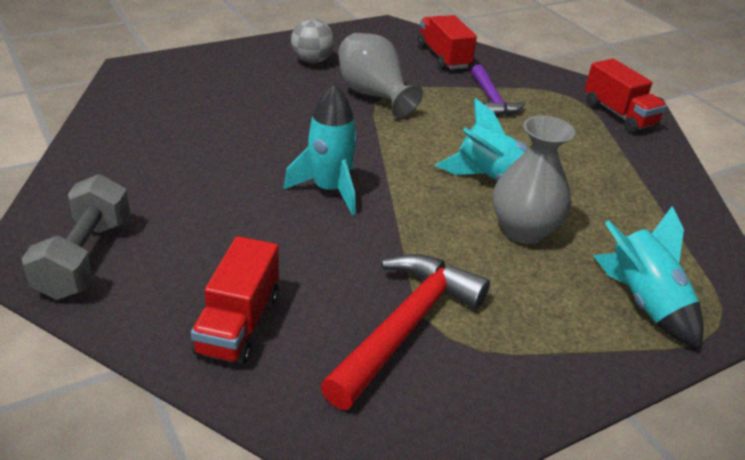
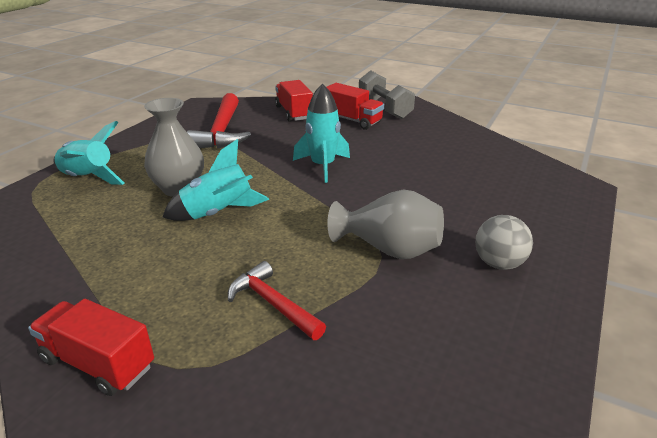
camera: 150 degrees right, 5 degrees down
(443, 57) = (391, 357): red truck -> red truck (352, 120)
(492, 100) = (272, 304): purple hammer -> red hammer

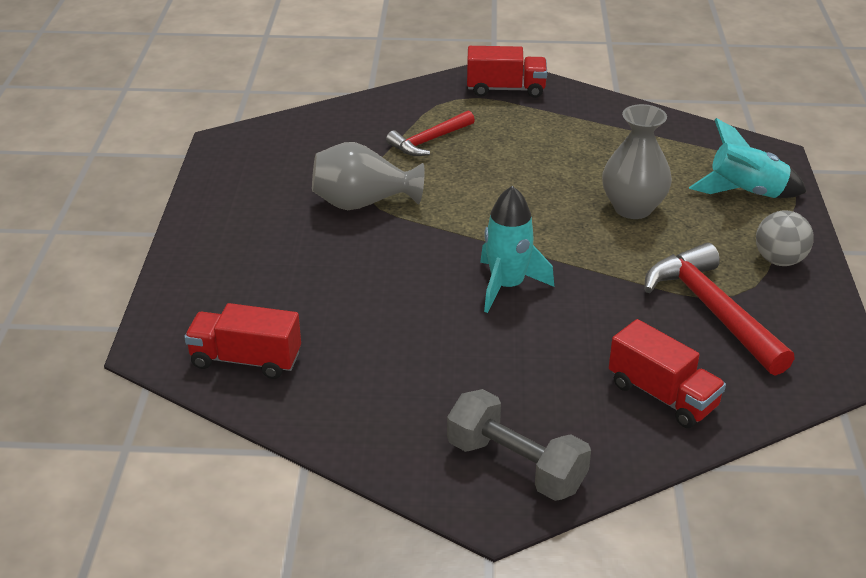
camera: 155 degrees right, 5 degrees up
(218, 213) = (555, 194): turquoise rocket -> none
(272, 304) = (429, 141): red hammer -> red hammer turned 120 degrees clockwise
(352, 120) = (545, 404): red truck -> red truck (246, 360)
(498, 263) = (257, 216): grey ball -> grey ball (779, 260)

